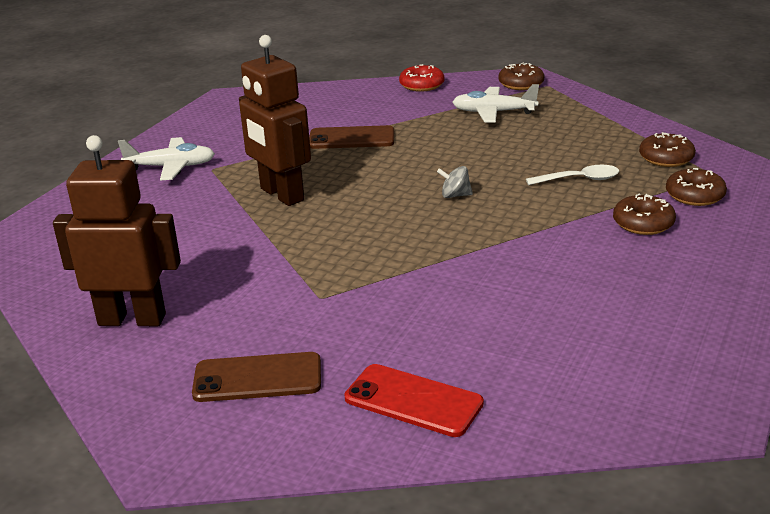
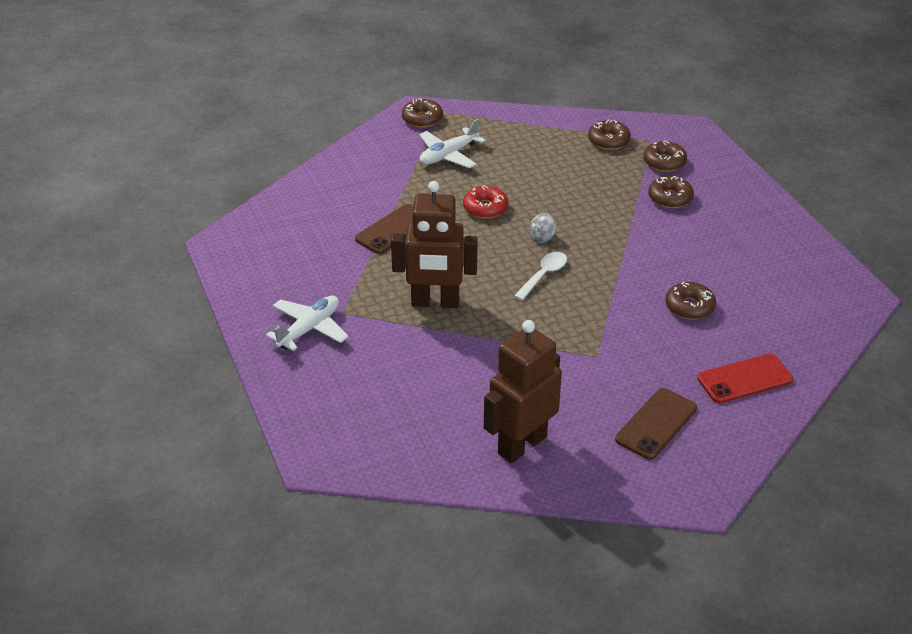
camera: 50 degrees left, 10 degrees up
(421, 85) = (354, 154): red donut -> red donut (485, 208)
(483, 312) = (689, 307): none -> brown donut
(579, 179) = (589, 184): white spoon -> white spoon (543, 275)

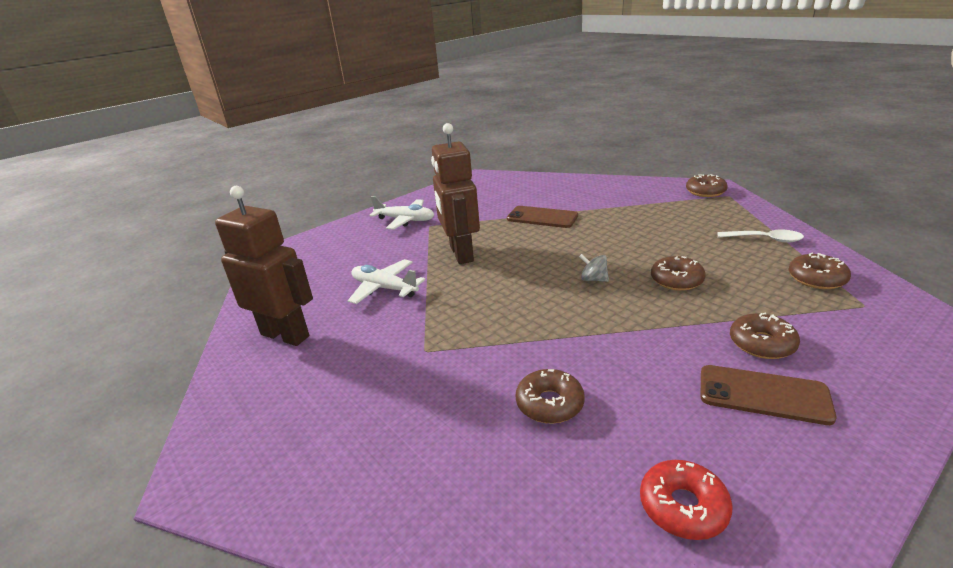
camera: 75 degrees right, 10 degrees down
(448, 155) = (668, 212): white plane -> white plane (384, 288)
(485, 208) = (610, 244): red donut -> red donut (683, 506)
(543, 275) = (535, 293): white spoon -> white spoon (765, 239)
(656, 424) = (322, 417): brown phone -> brown phone (763, 394)
(664, 162) = (833, 324): brown donut -> brown donut (676, 280)
(744, 379) = (424, 487): red phone -> none

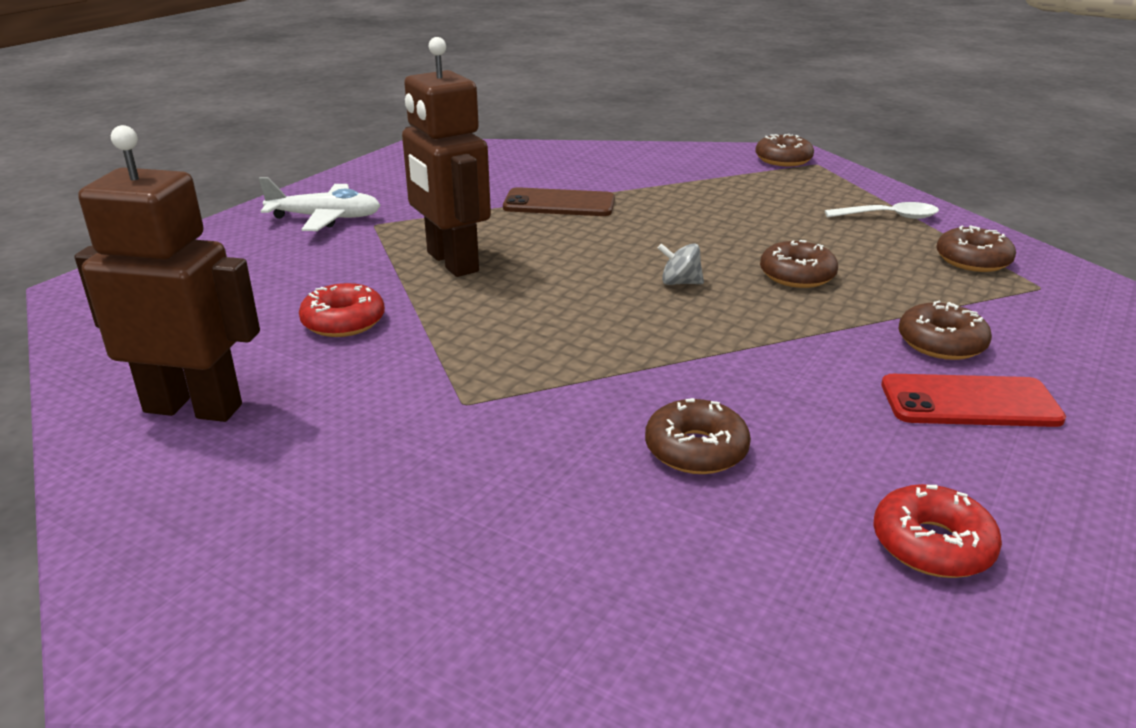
camera: 20 degrees left, 0 degrees up
(384, 288) = (343, 322): white plane -> red donut
(763, 394) = (969, 402): brown phone -> red phone

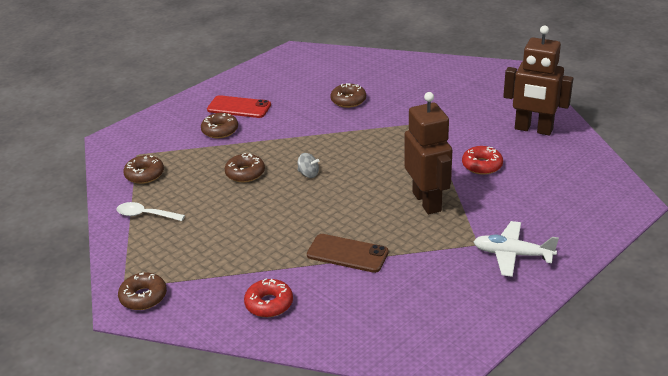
camera: 165 degrees left, 5 degrees up
(932, 545) = (297, 73): red donut -> red donut (269, 304)

